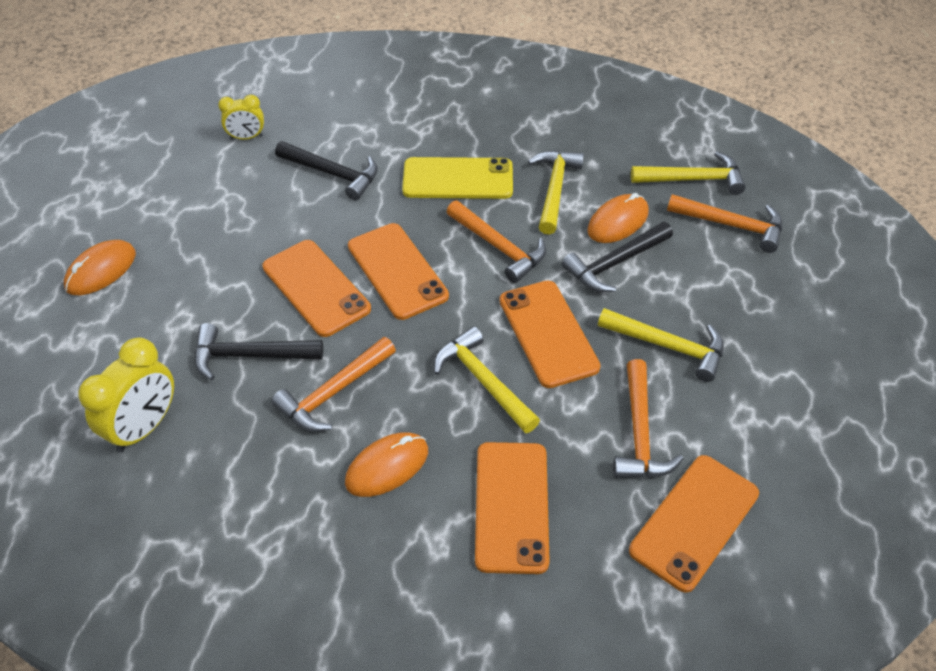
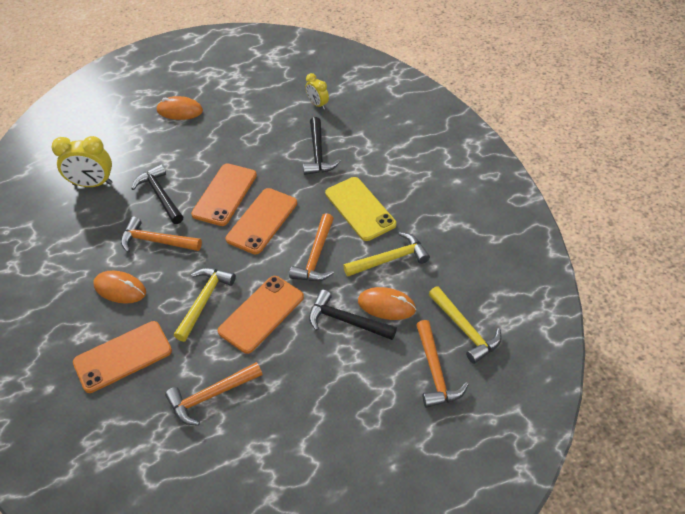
camera: 60 degrees right, 0 degrees up
(668, 346) = (292, 381): yellow hammer -> none
(694, 522) = (158, 454): orange phone -> none

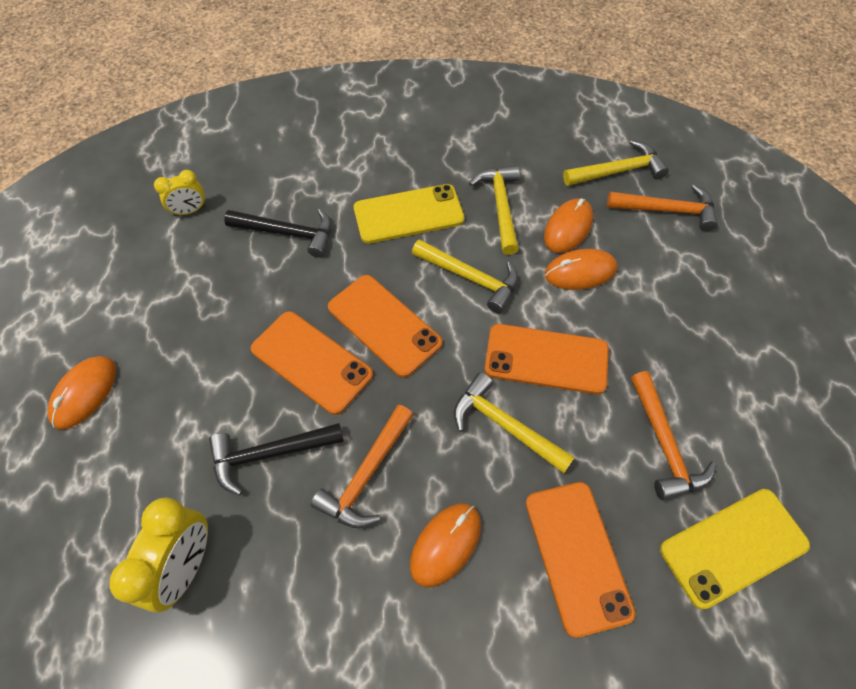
camera: 75 degrees left, 10 degrees up
(142, 447) = (733, 547): none -> yellow phone
(261, 314) = (546, 359): orange phone -> orange phone turned 45 degrees counterclockwise
(316, 257) = (471, 278): orange hammer -> yellow hammer
(346, 321) = (580, 272): black hammer -> orange mouse

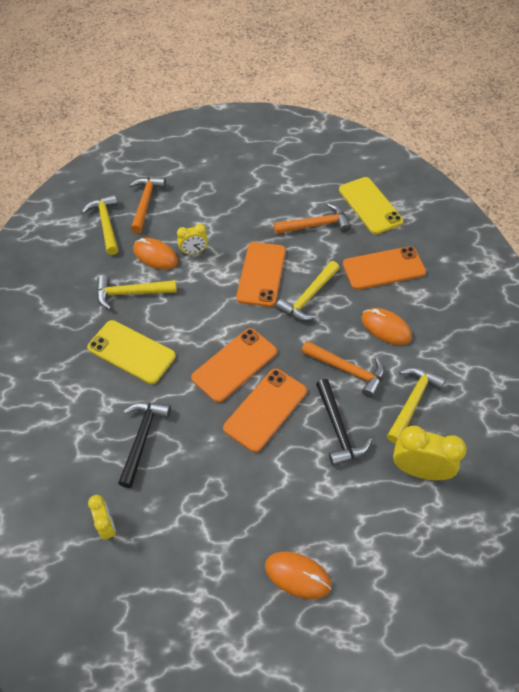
camera: 90 degrees left, 5 degrees down
(408, 214) = (131, 352): yellow phone -> yellow phone turned 45 degrees counterclockwise
(471, 278) = (196, 312): yellow hammer -> yellow hammer (412, 401)
(580, 272) = (194, 252): orange mouse -> yellow clock

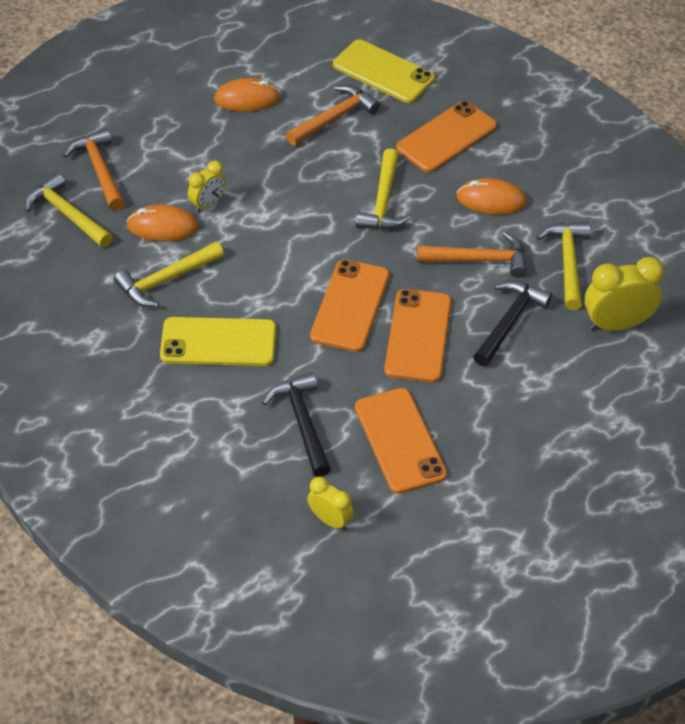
camera: 30 degrees left, 5 degrees down
(261, 274) = (310, 197): orange phone -> orange phone (400, 440)
(297, 575) = (560, 471): orange mouse -> orange mouse (247, 99)
(338, 429) = (509, 322): black hammer -> black hammer turned 105 degrees counterclockwise

